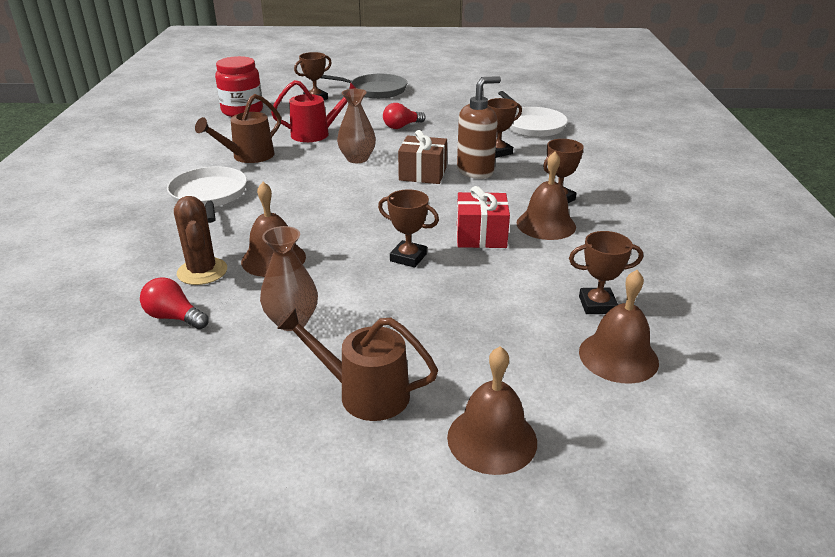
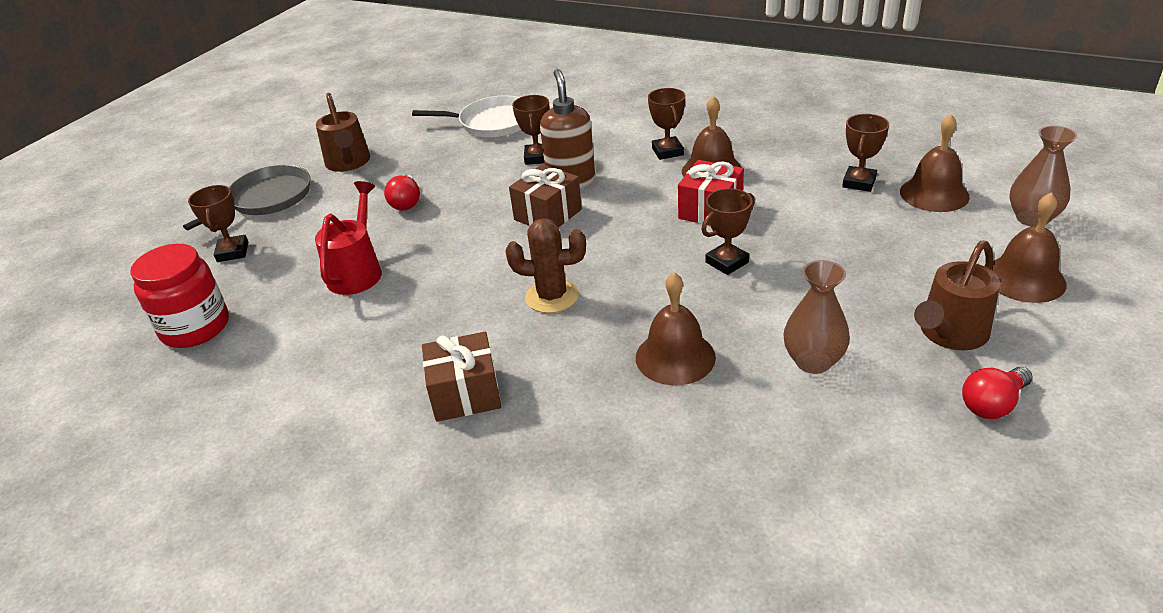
camera: 60 degrees left, 5 degrees up
(174, 317) = (766, 455): red light bulb -> red light bulb (992, 404)
(202, 271) = (672, 421): brown cactus -> brown cactus (552, 296)
(209, 195) = (465, 394): white pan -> brown gift
(248, 156) = (371, 342): brown watering can -> brown watering can (348, 163)
(357, 159) = (466, 252): brown vase -> brown vase (1032, 218)

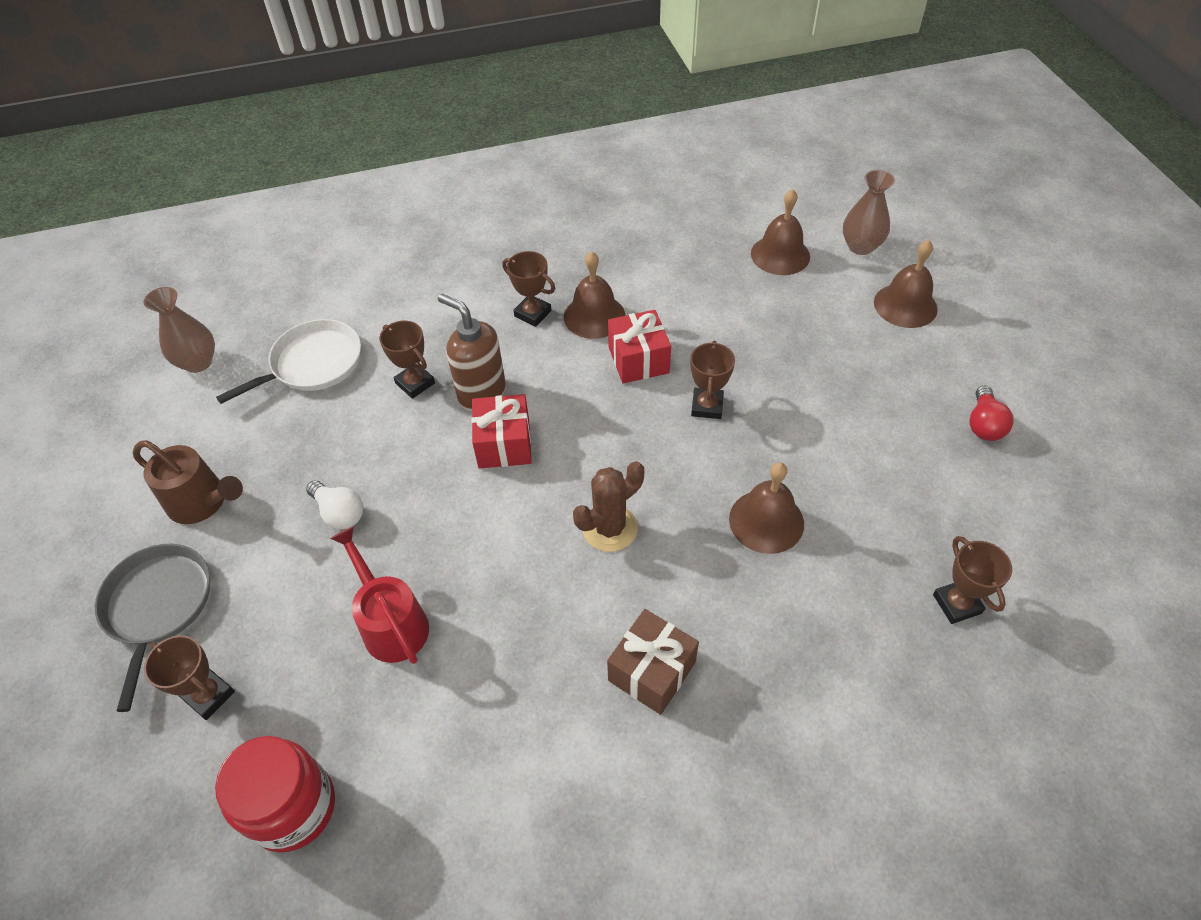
camera: 45 degrees left, 15 degrees up
(406, 202) = (339, 513): red light bulb -> white light bulb
(548, 214) = (504, 444): brown gift -> red gift
(813, 361) = (856, 461): brown vase -> brown vase (198, 362)
(859, 182) = (719, 270): brown trophy -> brown trophy (957, 604)
(949, 334) = (909, 382): brown watering can -> none

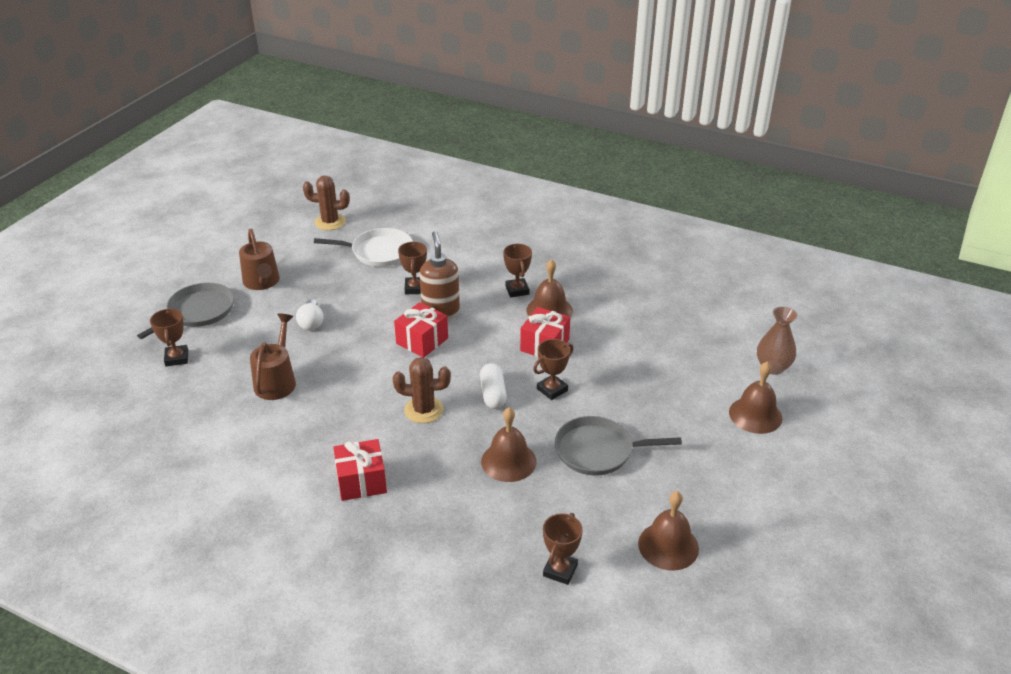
camera: 40 degrees right, 15 degrees down
(198, 362) = (330, 222): brown vase -> brown cactus
(293, 807) = (157, 420): red jar -> none
(391, 622) = (277, 381): red watering can -> brown watering can
(652, 671) = (361, 481): brown gift -> red gift
(657, 454) = (493, 394): none -> white capsule
(780, 255) = (709, 342): brown bell -> brown bell (668, 546)
(829, 443) = (598, 451): none -> grey pan
(983, 424) = (712, 504): red light bulb -> none

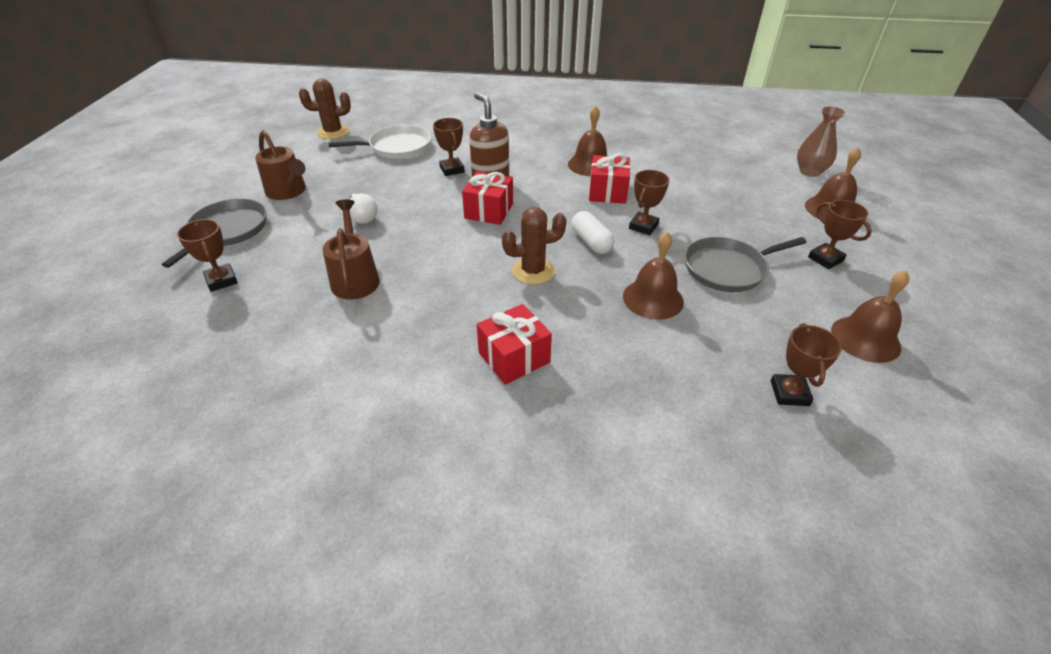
camera: 20 degrees left, 5 degrees up
(517, 290) = (549, 155): brown trophy -> brown trophy (825, 259)

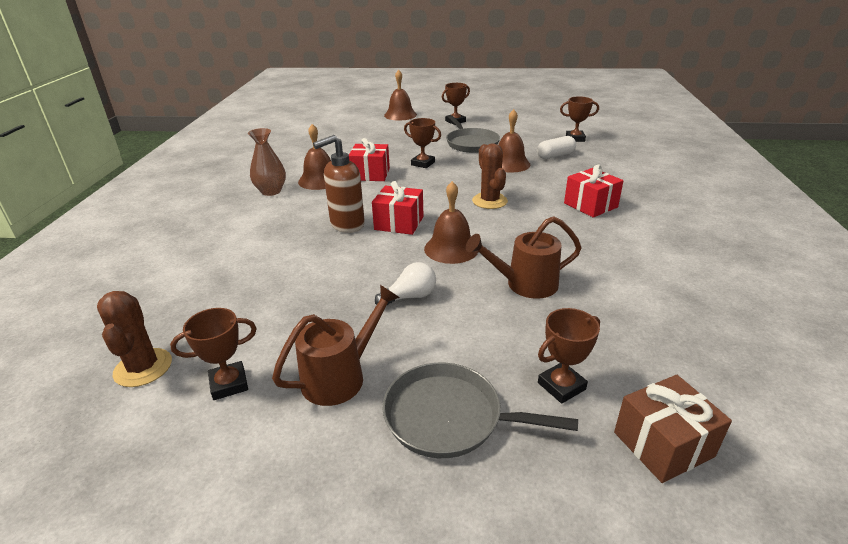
camera: 90 degrees left, 10 degrees down
(140, 318) = (663, 444): none -> brown gift
(397, 147) = (232, 294): white pan -> none
(452, 169) = (309, 248): brown trophy -> brown trophy (229, 384)
(591, 242) = (446, 181): white capsule -> white capsule (555, 156)
(809, 172) = (351, 115): brown vase -> brown vase (271, 191)
(865, 338) = (524, 121): brown bell -> brown bell (451, 248)

